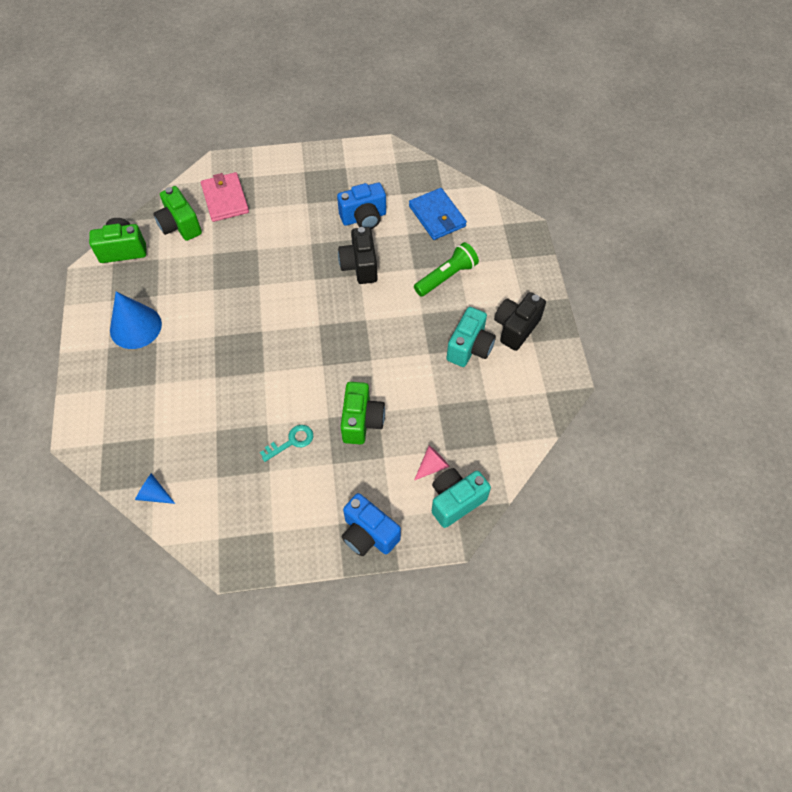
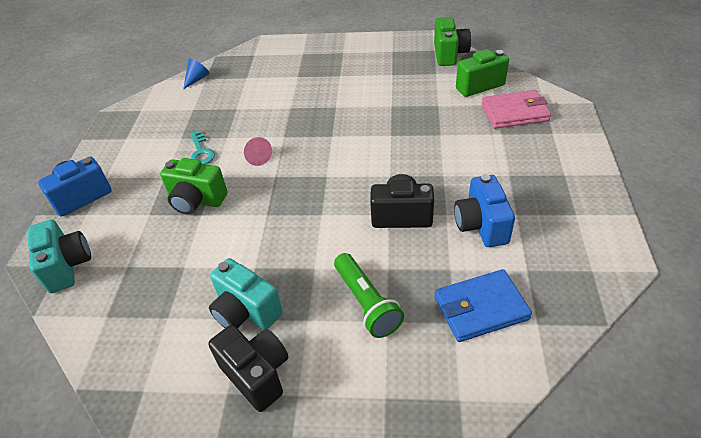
camera: 105 degrees right, 15 degrees down
(135, 327) = (359, 64): blue cone -> none
(432, 466) = (116, 252): pink cone -> pink cone (257, 157)

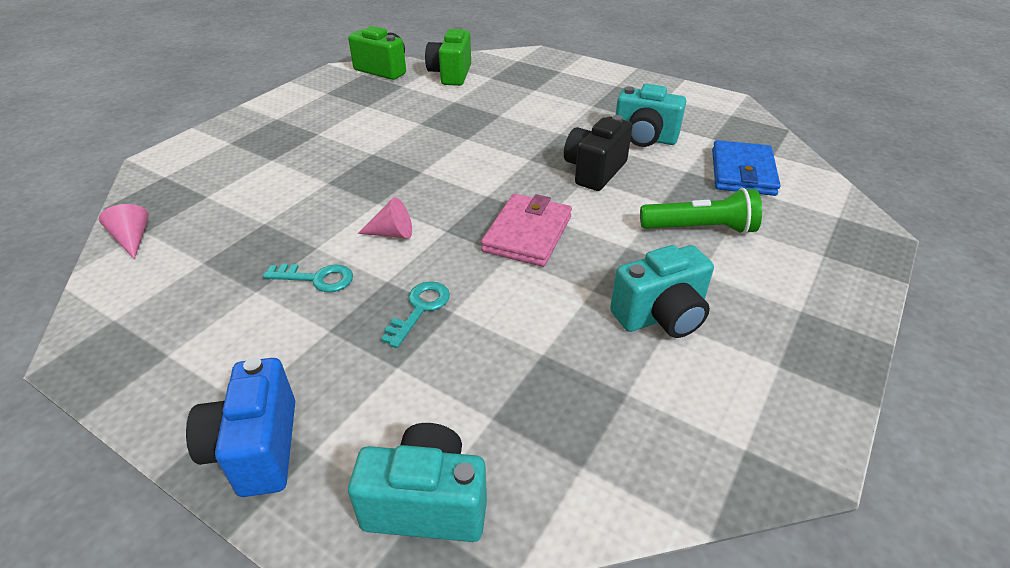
camera: 65 degrees left, 5 degrees down
(196, 201) = (420, 309): green camera -> turquoise key
(197, 79) = (133, 239): blue cone -> pink cone
(257, 374) = (761, 333): black camera -> none
(481, 225) = (644, 138): blue camera -> turquoise camera
(514, 112) = (514, 75): pink wallet -> pink wallet (527, 234)

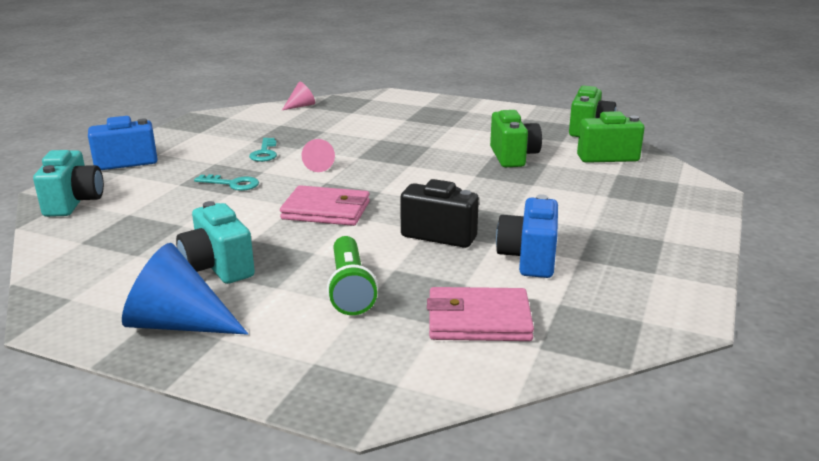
camera: 80 degrees right, 15 degrees down
(429, 113) = (513, 157): none -> green camera
(644, 138) = (528, 259): turquoise camera -> blue camera
(742, 172) = (479, 320): blue wallet -> pink wallet
(783, 342) = (178, 324): none -> blue cone

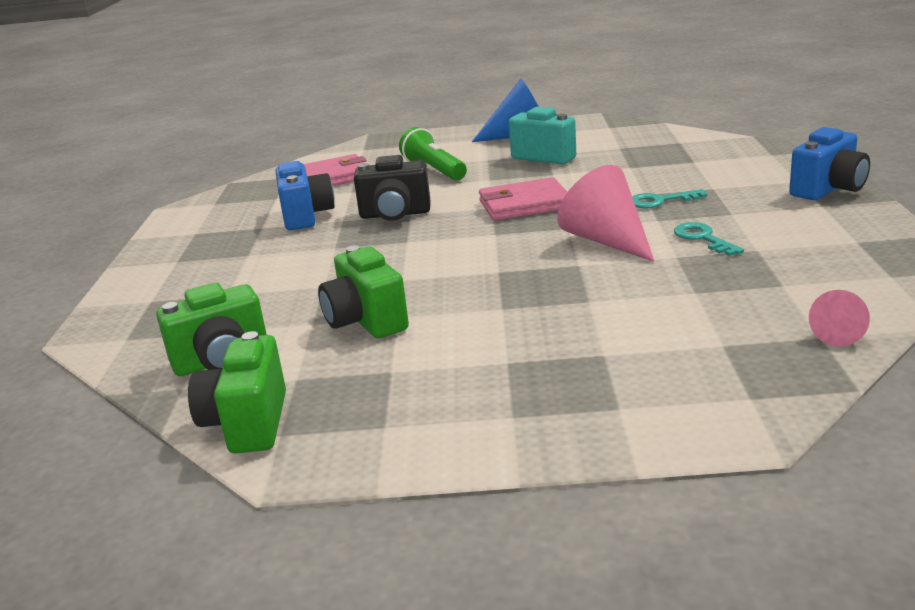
camera: 160 degrees right, 0 degrees up
(74, 203) = (761, 155): turquoise camera -> none
(318, 166) = (607, 240): pink cone -> pink cone, size x1.91

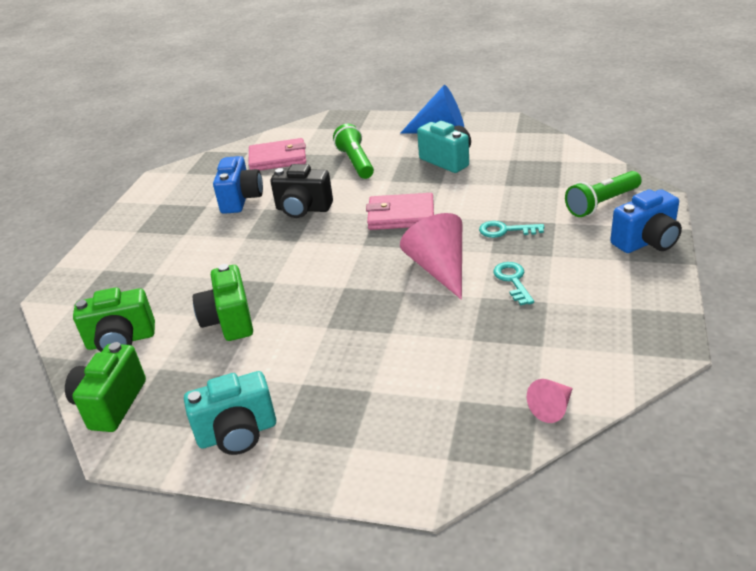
camera: 15 degrees right, 10 degrees up
(453, 422) = (238, 434): none -> turquoise camera
(753, 168) = (601, 204): none -> green flashlight

